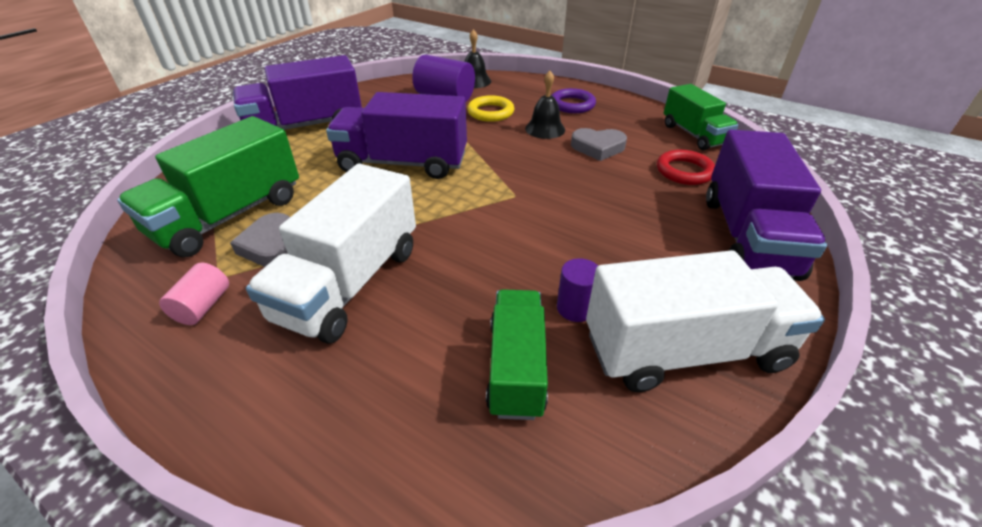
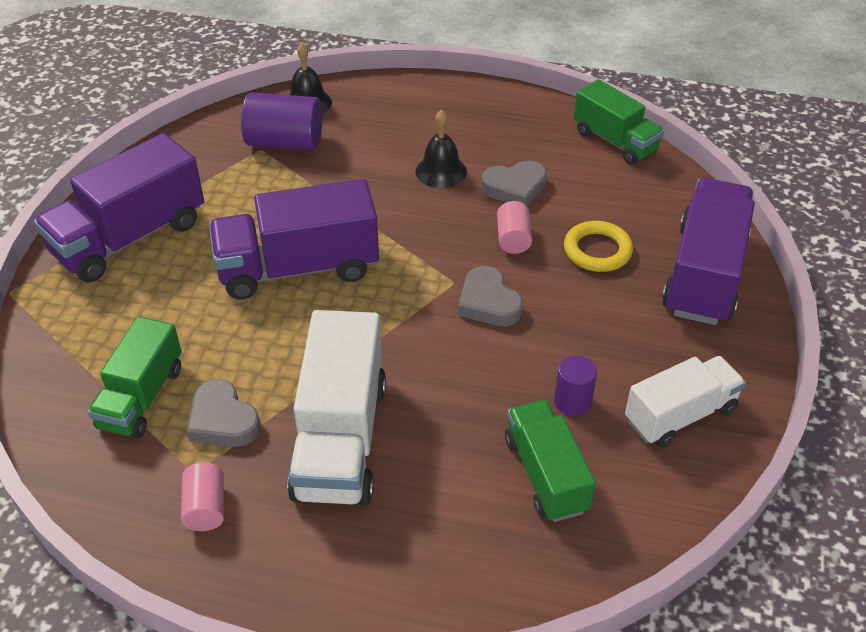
camera: 20 degrees left, 5 degrees up
(229, 216) = (142, 397): green truck -> green truck, size x0.64
(490, 112) = (360, 157): yellow ring -> yellow ring (597, 250)
(536, 215) = (488, 302): none -> grey heart
(572, 105) = (456, 121): purple ring -> none
(580, 178) = (513, 239): none -> pink cylinder
(684, 171) = (620, 202): red ring -> none
(684, 350) = (680, 415): white truck -> white truck, size x0.64
(747, 236) = (704, 274): purple truck -> purple truck turned 150 degrees counterclockwise

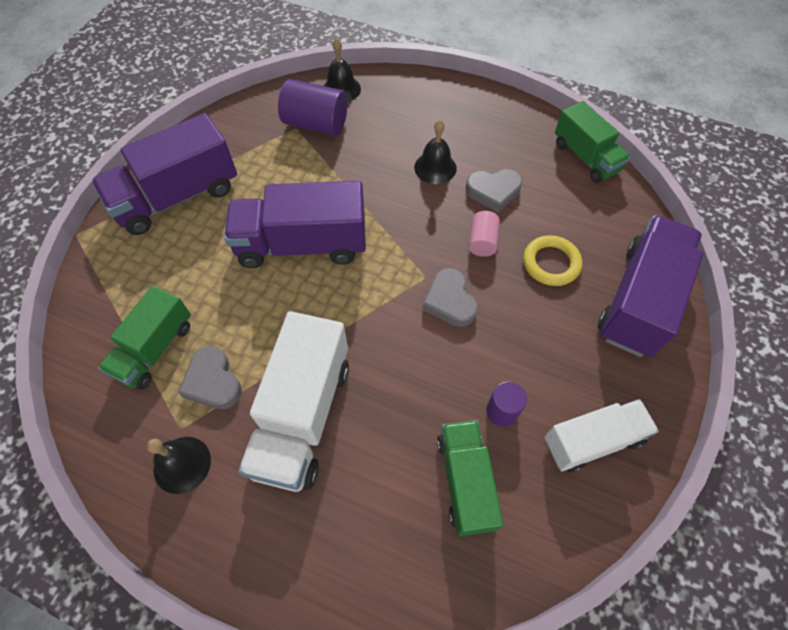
camera: 10 degrees right, 15 degrees up
(205, 508) = (182, 464): pink cylinder -> black bell

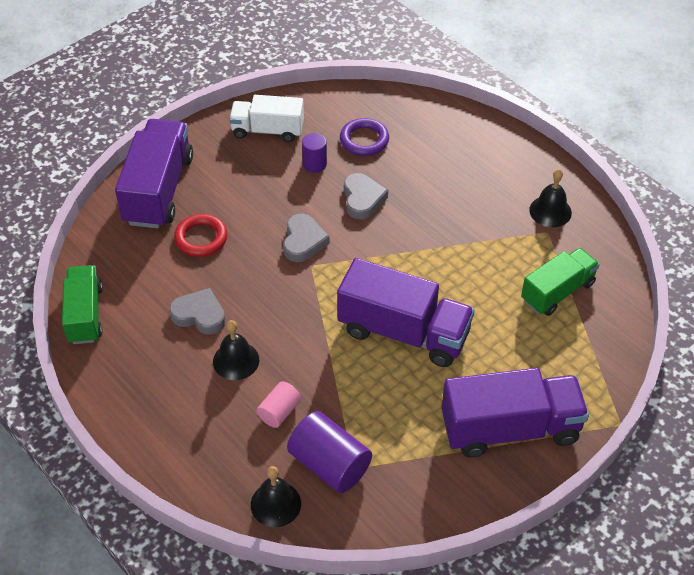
camera: 155 degrees left, 10 degrees down
(213, 381) = (515, 252): grey heart -> grey heart (362, 199)
(303, 415) = (455, 209): white truck -> none
(465, 481) = (364, 140): green truck -> purple ring
(482, 241) = (244, 275): pink cylinder -> pink cylinder (279, 412)
(551, 263) = (201, 238): yellow ring -> red ring
(638, 300) = (158, 190): purple truck -> purple truck turned 135 degrees clockwise

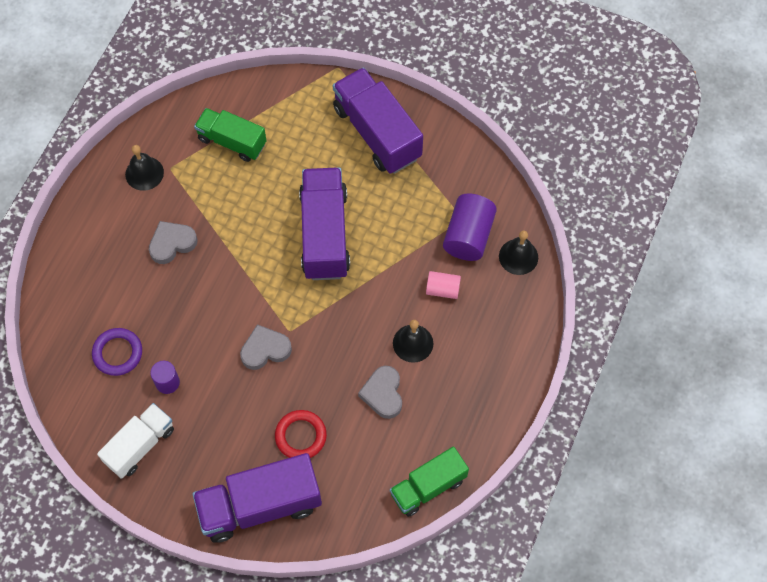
camera: 115 degrees left, 15 degrees up
(267, 130) = (140, 445): white truck -> white truck turned 120 degrees counterclockwise
(362, 199) = (194, 323): grey heart -> grey heart (172, 243)

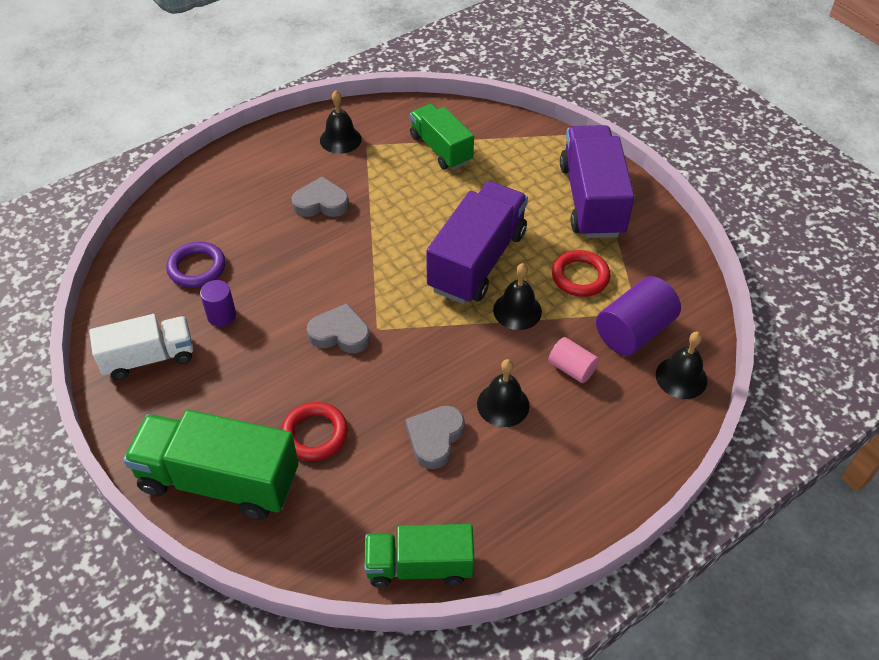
camera: 30 degrees right, 15 degrees down
(260, 505) = (219, 481): purple truck -> green truck
(379, 262) = (517, 310): none -> black bell
(406, 208) = (580, 276): none -> red ring

